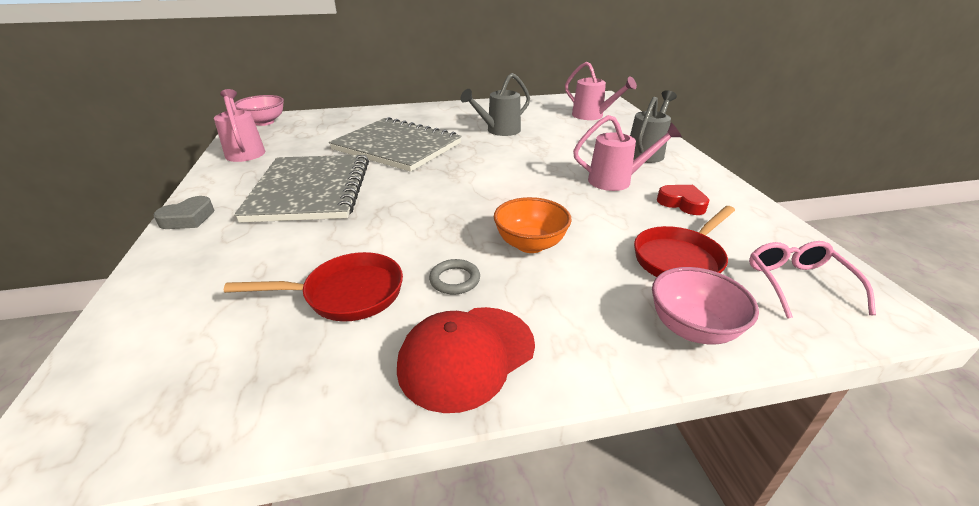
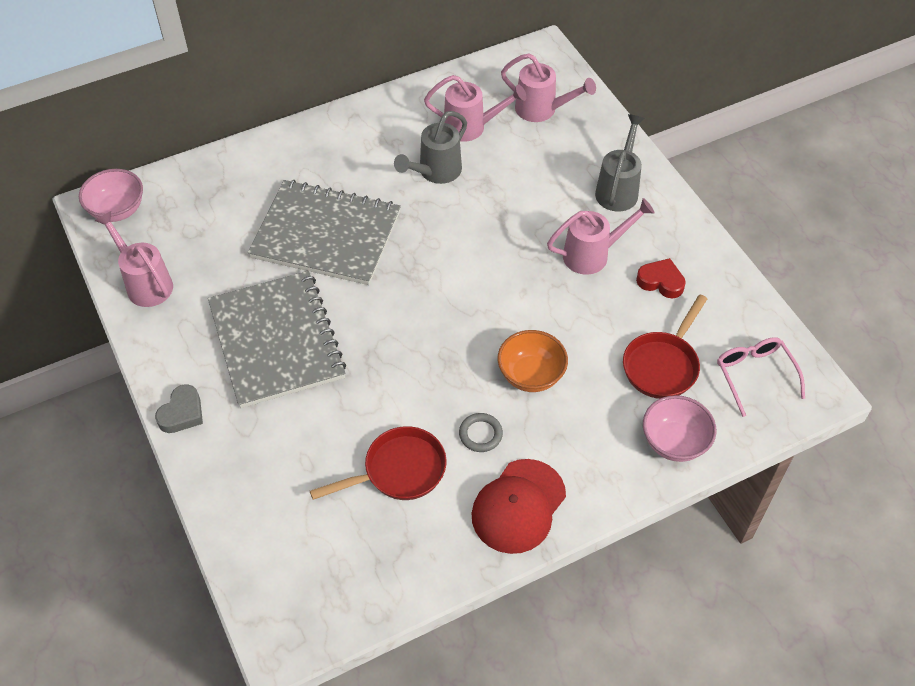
camera: 15 degrees left, 20 degrees up
(535, 117) = (470, 127): none -> pink watering can

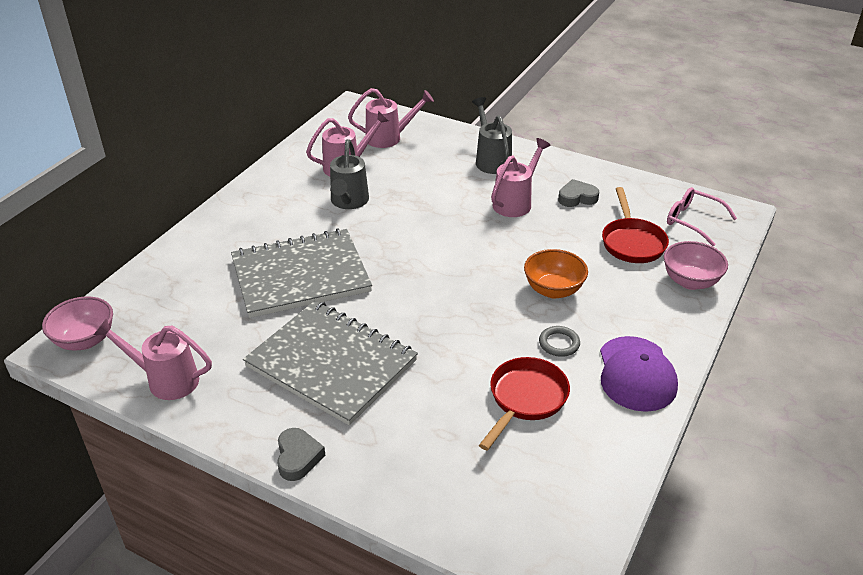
camera: 35 degrees left, 15 degrees down
(518, 506) = (636, 374): red cap -> purple cap
(661, 281) = (577, 198): red heart -> grey heart

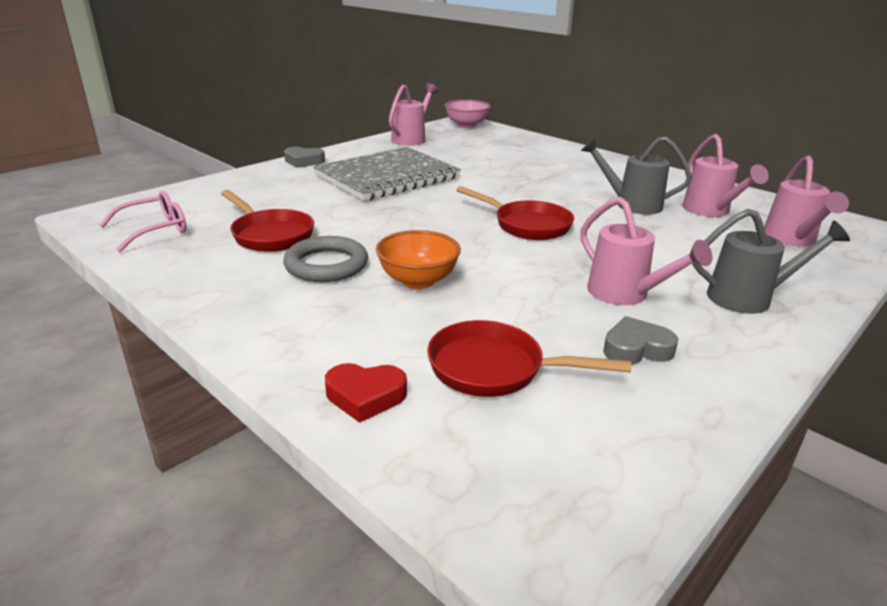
camera: 105 degrees right, 10 degrees down
(300, 275) = (509, 177): grey notebook -> none
(422, 251) = (527, 225): none -> red pan
(559, 343) = (326, 265): grey ring -> grey ring, size x1.71
(577, 198) = (636, 349): grey heart -> grey heart turned 105 degrees counterclockwise
(636, 374) = (237, 297): purple cap -> none
(690, 281) = (365, 396): pink bowl -> red heart
(693, 221) = (540, 467): pink glasses -> pink glasses (155, 230)

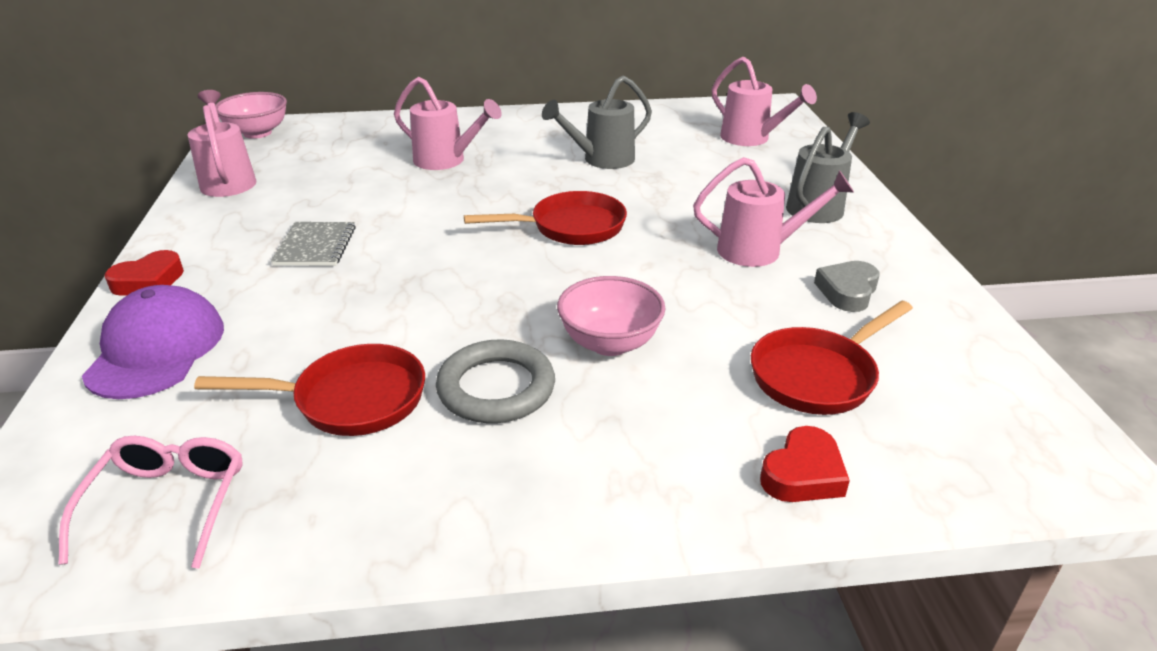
camera: 50 degrees left, 5 degrees up
(256, 184) = (156, 349): none -> purple cap
(304, 161) = (149, 281): grey heart -> red heart
(387, 177) = (315, 246): grey notebook -> grey notebook, size x0.45
(418, 281) = (610, 343): orange bowl -> pink bowl
(709, 211) = (662, 138): pink watering can -> pink watering can (445, 161)

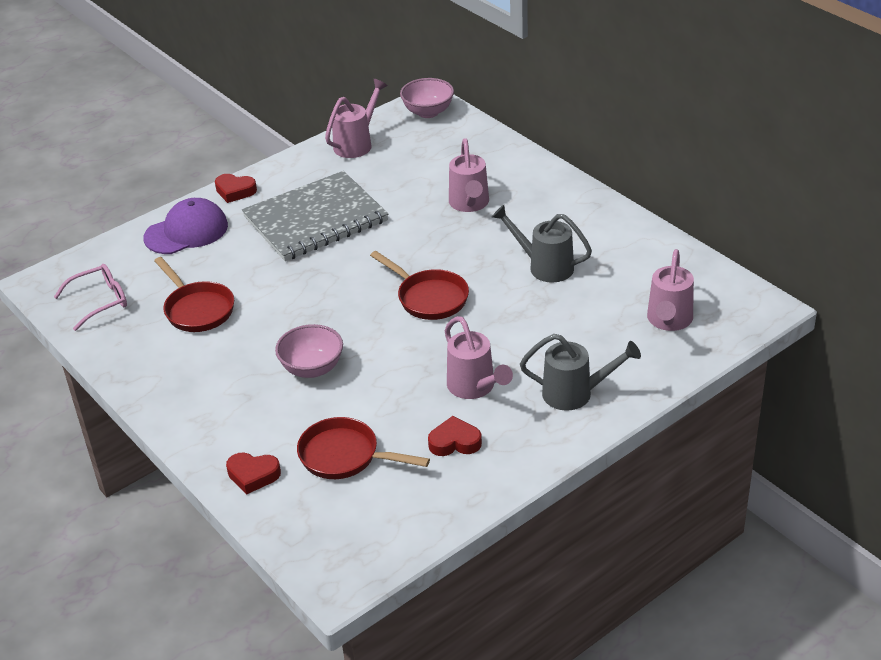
camera: 60 degrees right, 5 degrees up
(315, 246) = (315, 219): grey notebook -> grey notebook, size x2.22
(496, 388) = (241, 348): grey ring -> none
(847, 291) = (454, 442): grey heart -> red heart

